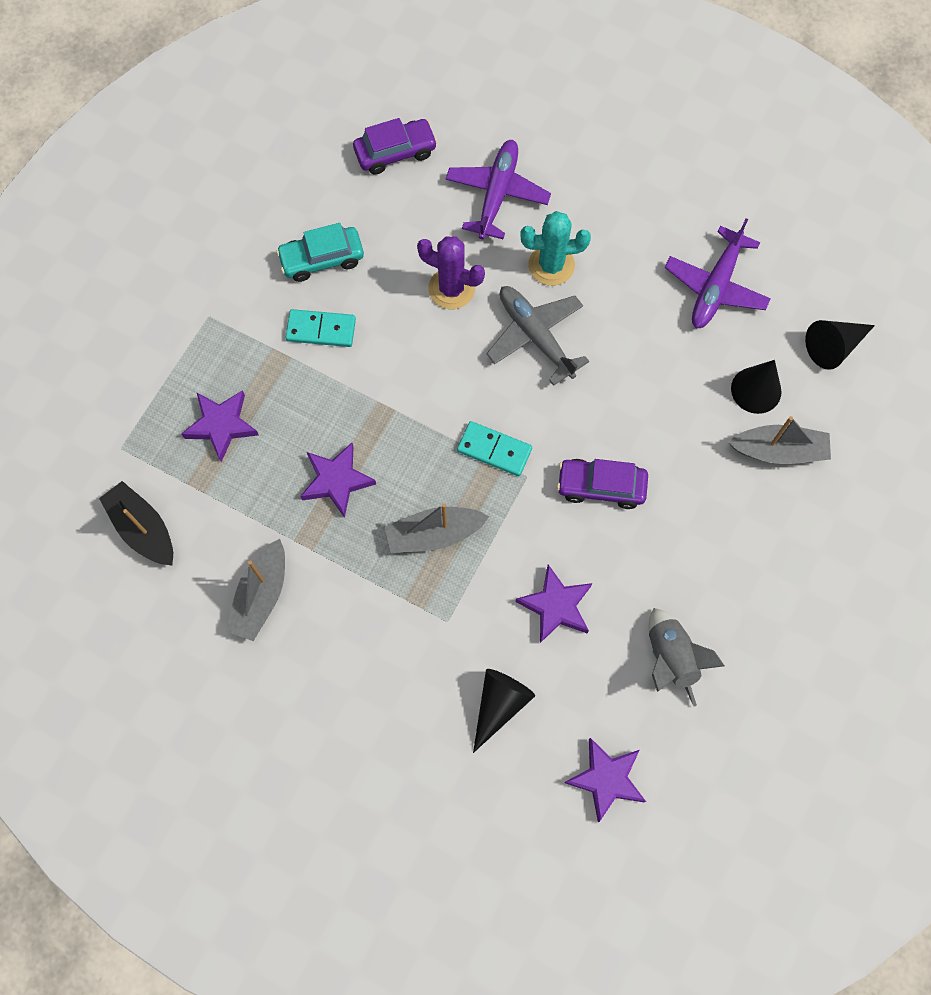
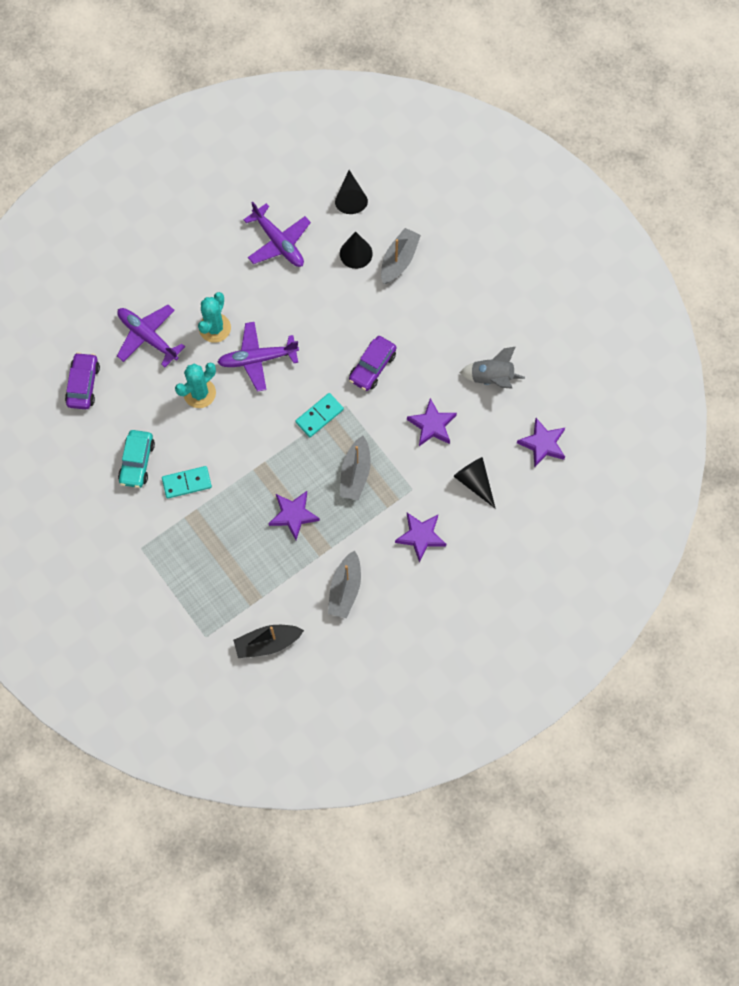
camera: 65 degrees left, 0 degrees up
(221, 425) = (222, 569): purple star -> purple star (420, 536)
(261, 595) = (345, 589): grey boat -> grey boat turned 60 degrees clockwise
(321, 329) = (187, 483): turquoise domino -> turquoise domino turned 45 degrees clockwise
(451, 288) = (199, 393): purple cactus -> turquoise cactus
(535, 336) = (257, 359): grey plane -> purple plane

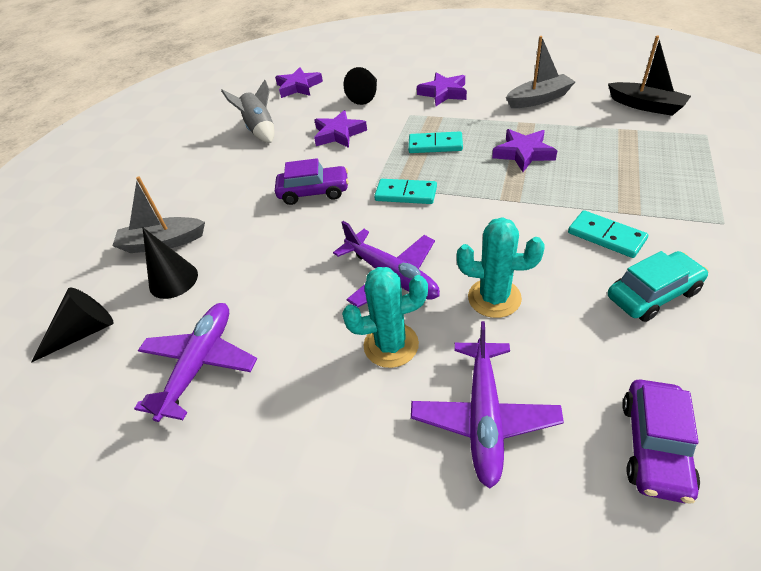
camera: 120 degrees left, 25 degrees down
(83, 384) = (654, 446): purple car -> purple car turned 45 degrees counterclockwise
(355, 473) = (435, 145): grey boat -> turquoise domino

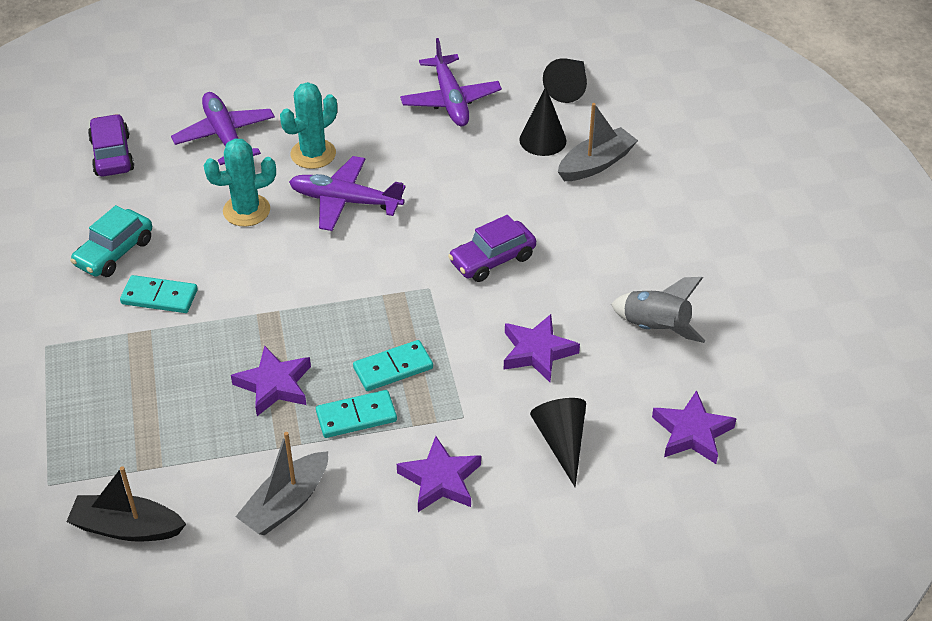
camera: 145 degrees right, 0 degrees up
(406, 194) = (386, 287): turquoise domino -> turquoise domino (356, 416)

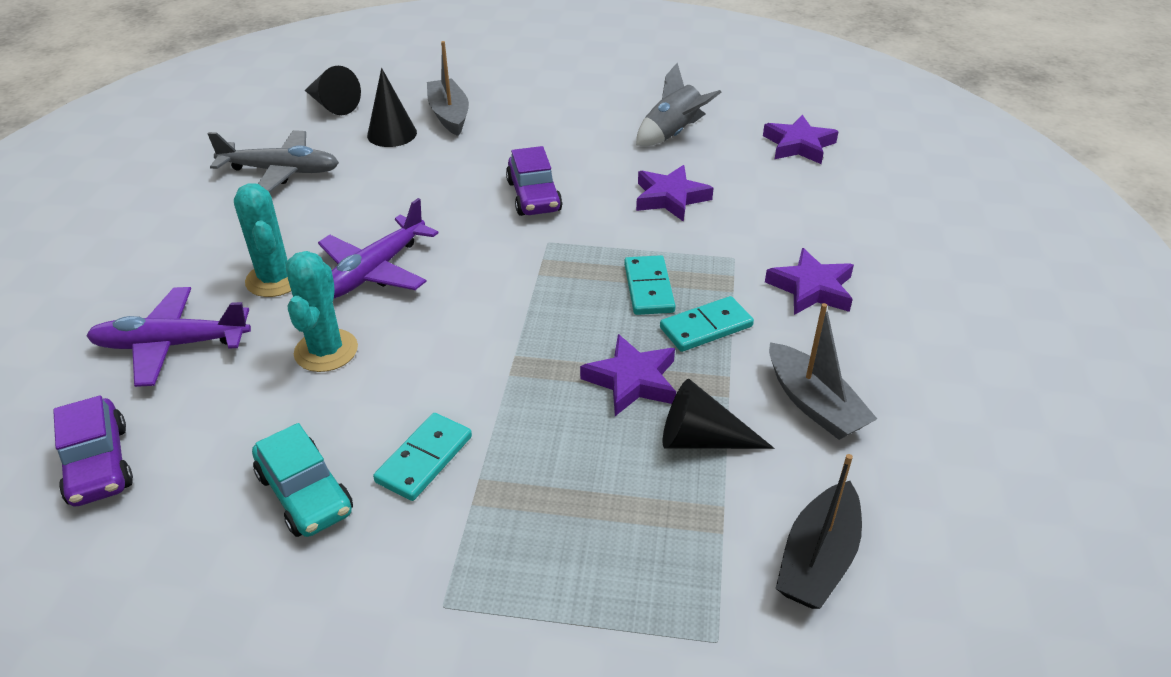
camera: 70 degrees left, 5 degrees down
(112, 155) = (99, 464): purple car -> purple car turned 120 degrees counterclockwise
(356, 416) = (706, 327): turquoise domino -> turquoise domino turned 60 degrees clockwise
(450, 100) = (281, 171): purple plane -> grey plane
(561, 442) = (787, 209): black cone -> black cone (702, 440)

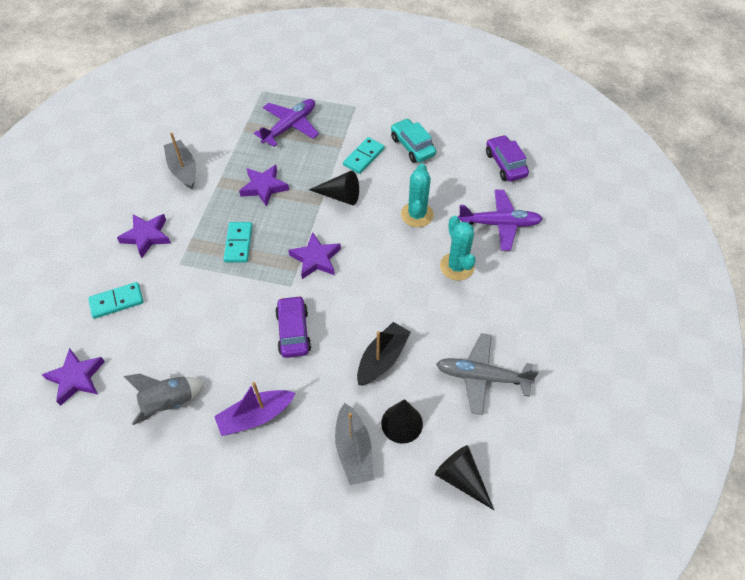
camera: 175 degrees left, 15 degrees up
(375, 271) = (398, 269): purple plane -> purple plane (290, 126)
(566, 130) = (255, 416): none -> purple boat
(670, 198) = (199, 322): purple star -> purple star (316, 259)
(702, 440) = (241, 157): black cone -> black cone (340, 196)
(706, 327) = (216, 215): turquoise domino -> turquoise domino (117, 301)
(817, 559) = (215, 111): black boat -> black boat (382, 359)

